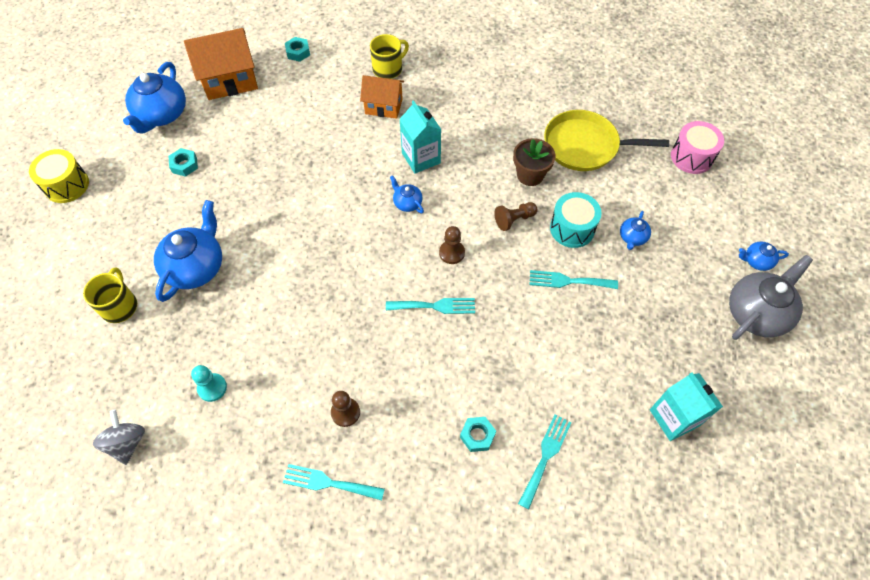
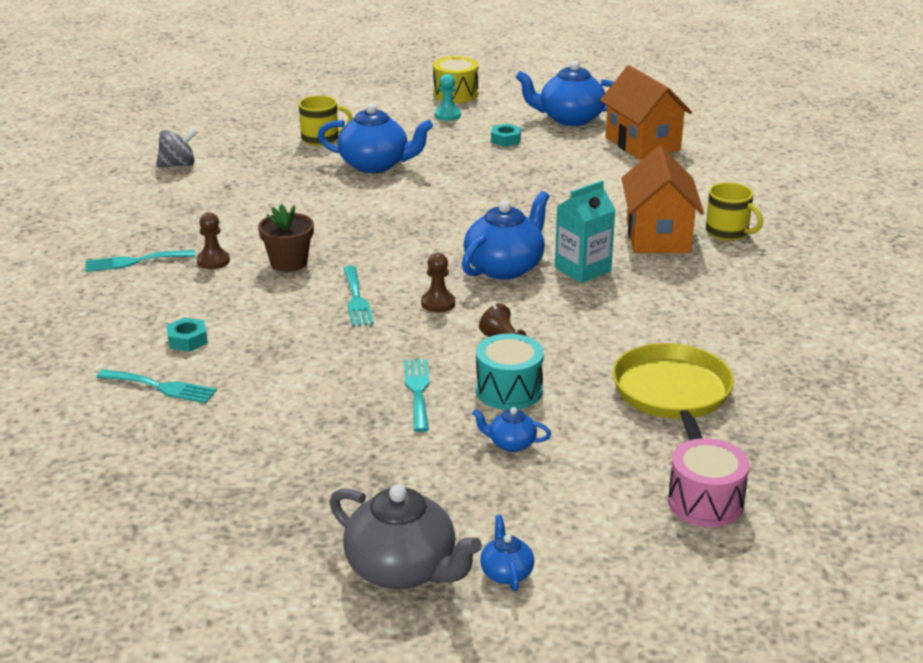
camera: 80 degrees right, 30 degrees down
(212, 388) = (237, 192): turquoise pawn -> turquoise pawn (447, 115)
(298, 52) = (716, 174): turquoise nut -> none
(329, 483) = (135, 261): turquoise fork -> turquoise fork turned 105 degrees counterclockwise
(383, 106) = (658, 236): orange house -> orange house, size x1.54
(407, 203) = (505, 267): blue teapot -> blue teapot, size x2.07
(530, 175) = (592, 351): brown flower pot -> brown flower pot (288, 263)
(674, 417) = (216, 485): turquoise carton -> none

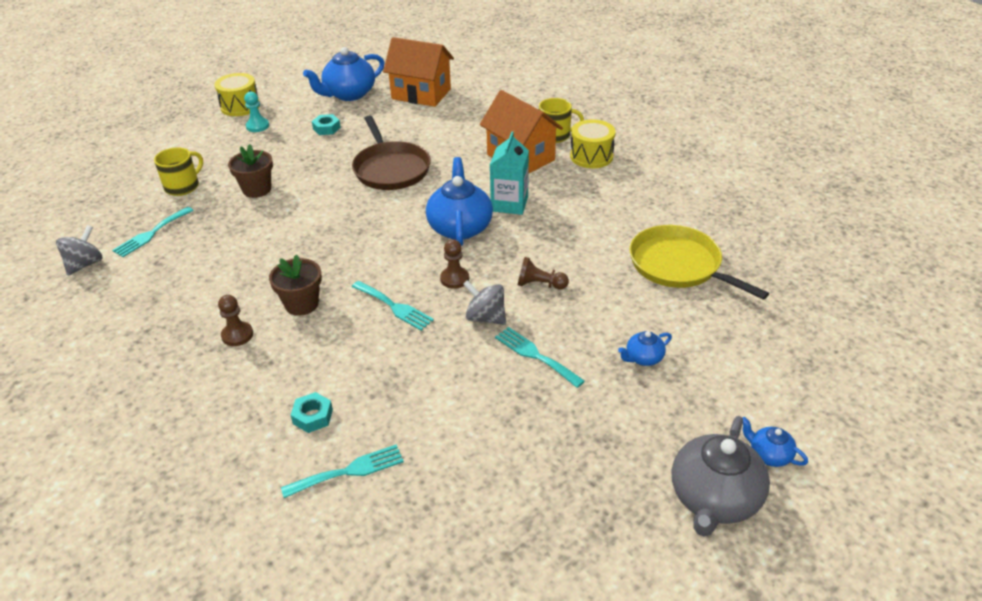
camera: 40 degrees left, 10 degrees up
(135, 261) = (167, 372): turquoise fork -> turquoise fork (151, 234)
(375, 165) = (257, 189): blue teapot -> brown flower pot
(403, 569) = (714, 499): grey teapot -> grey teapot turned 120 degrees clockwise
(419, 344) = (485, 317): none -> grey spinning top
(509, 390) = (588, 319): turquoise drum -> none
(514, 195) = (390, 169): none -> brown pan
(705, 502) = (792, 329): pink drum -> none
(737, 266) = (591, 156): none -> yellow drum

